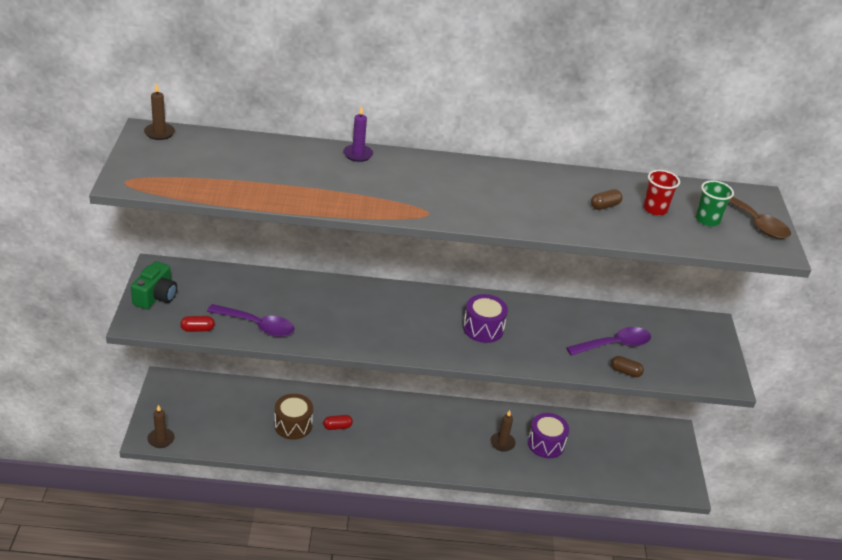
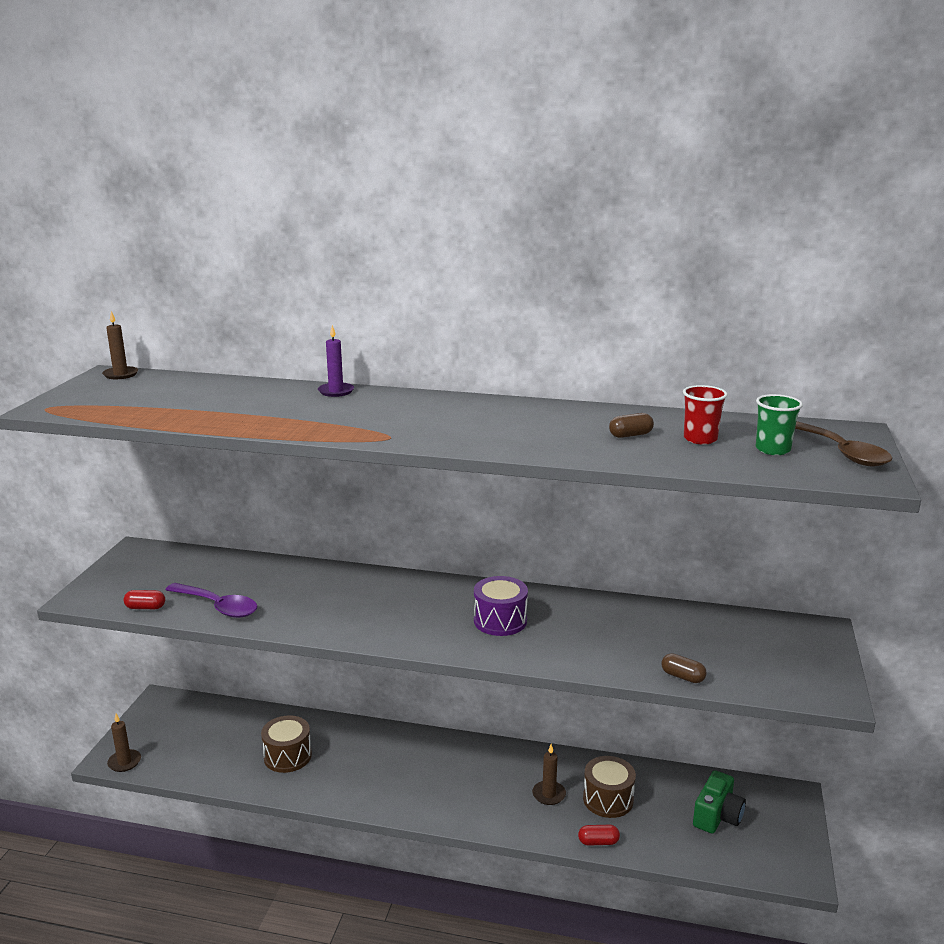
camera: 15 degrees right, 15 degrees down
(156, 296) = (117, 575): green camera -> green camera (717, 816)
(337, 427) = (341, 761): red capsule -> red capsule (598, 842)
(546, 444) = (608, 799): purple drum -> brown drum
(614, 345) = (674, 645): purple spoon -> none

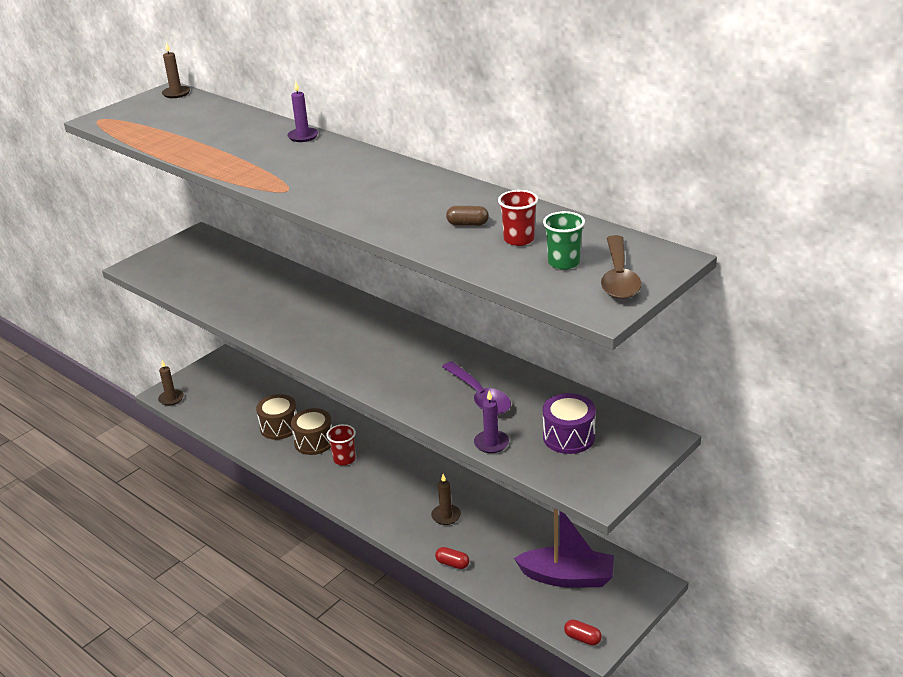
camera: 30 degrees right, 10 degrees up
(145, 607) = (167, 285): red capsule -> red capsule (582, 638)
(218, 606) = (213, 296): purple spoon -> purple spoon (480, 396)
(391, 769) = (344, 459): none -> red cup
(500, 621) = (399, 359): purple drum -> purple drum (569, 437)
(608, 799) = (489, 535): brown drum -> brown drum (314, 442)
(682, 677) = (491, 443): brown capsule -> purple candle
(717, 816) = (567, 577): green camera -> purple boat

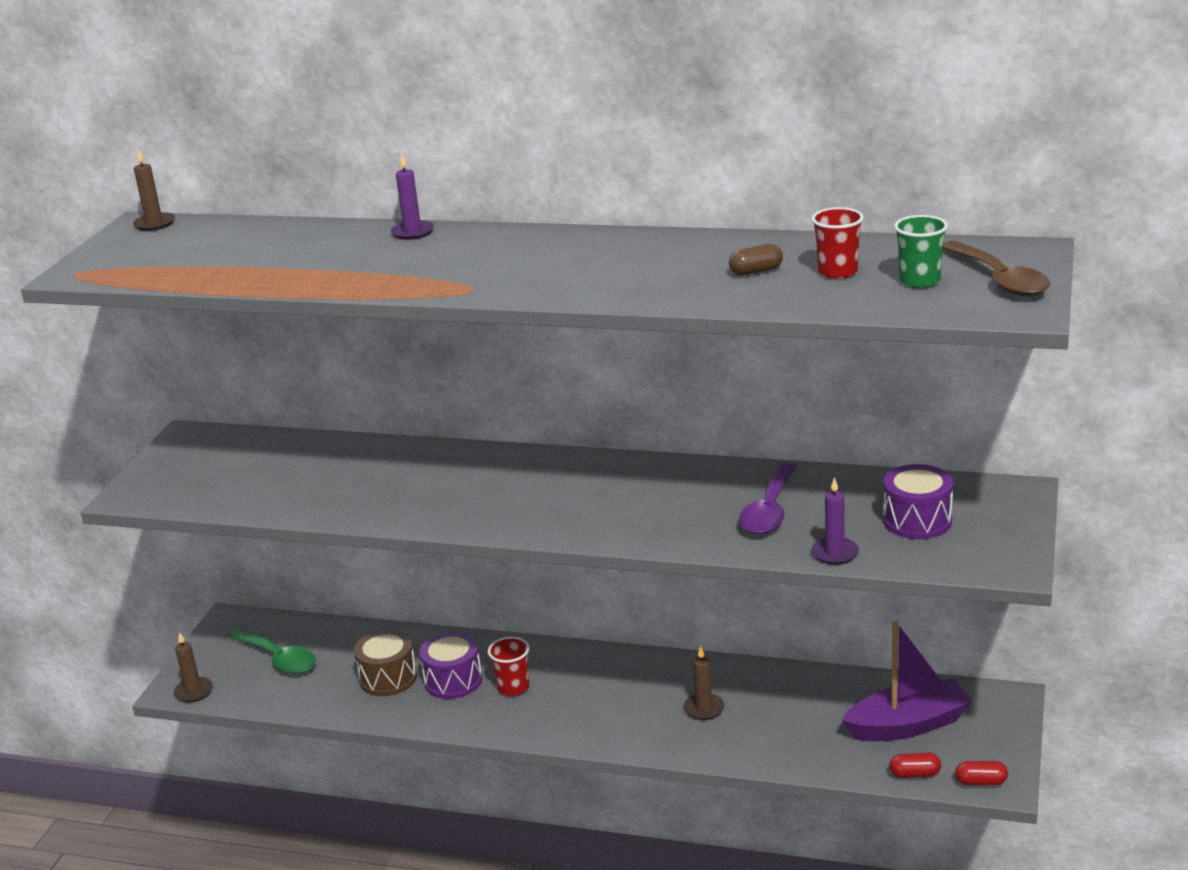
camera: 25 degrees left, 5 degrees down
(230, 392) = (278, 658): none -> green spoon
(314, 442) = (453, 680): brown drum -> purple drum
(452, 564) = (759, 758): red capsule -> red capsule (915, 774)
(480, 396) = (769, 510): purple spoon -> purple spoon turned 75 degrees clockwise

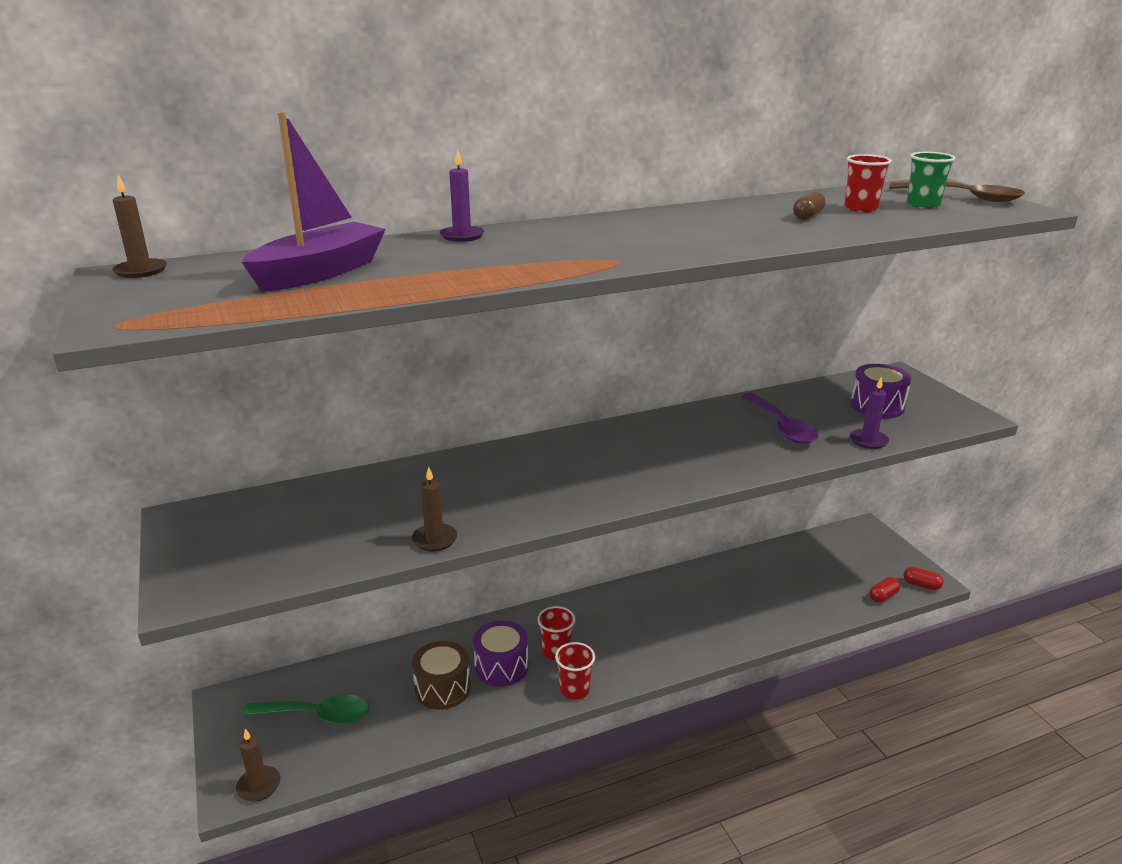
camera: 40 degrees left, 0 degrees up
(490, 725) = (574, 690): none -> red cup
(704, 709) = (709, 608): brown candle -> brown candle (434, 539)
(908, 725) = (838, 567): purple boat -> purple boat (320, 272)
(981, 782) = (921, 585): red capsule -> red capsule turned 60 degrees clockwise

